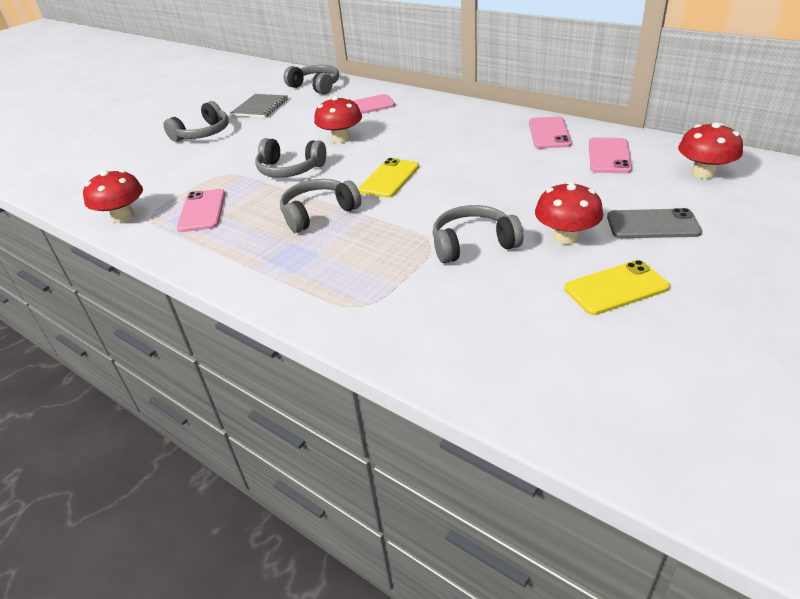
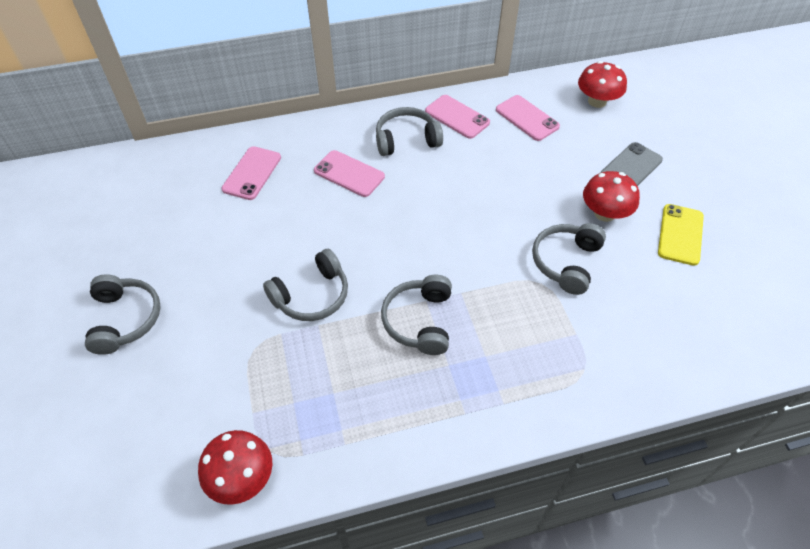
camera: 55 degrees left, 15 degrees up
(202, 211) = (313, 402): pink phone -> pink phone (349, 174)
(260, 107) = (130, 241): grey notebook -> none
(316, 86) = (146, 175): grey headphones -> grey headphones (406, 140)
(341, 138) = (297, 227): red mushroom -> none
(389, 178) = (414, 244): yellow phone -> none

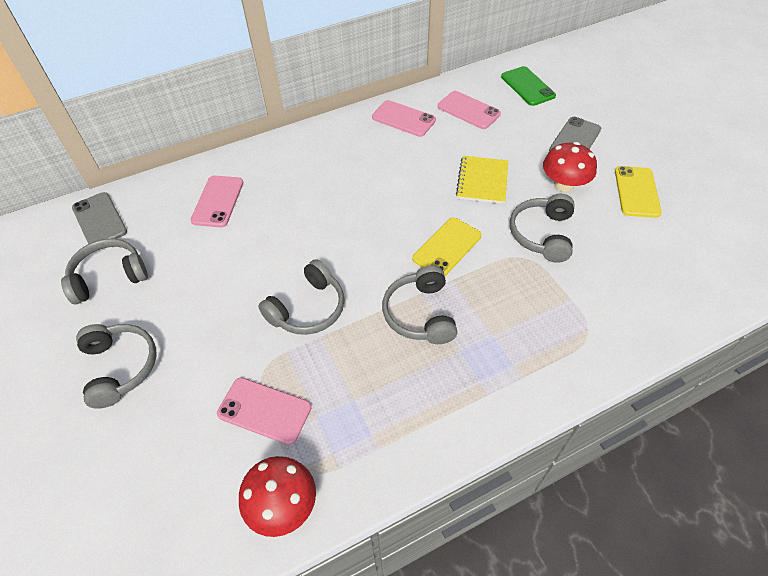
camera: 10 degrees left, 0 degrees up
(137, 173) = (99, 220): none -> grey phone
(349, 174) = (314, 186): pink phone -> pink phone (264, 410)
(406, 140) = (361, 147): grey headphones -> grey headphones (109, 277)
(464, 258) = (447, 247): none -> yellow phone
(520, 196) = (482, 181): none -> yellow notebook
(597, 101) = (527, 86): red mushroom -> green phone

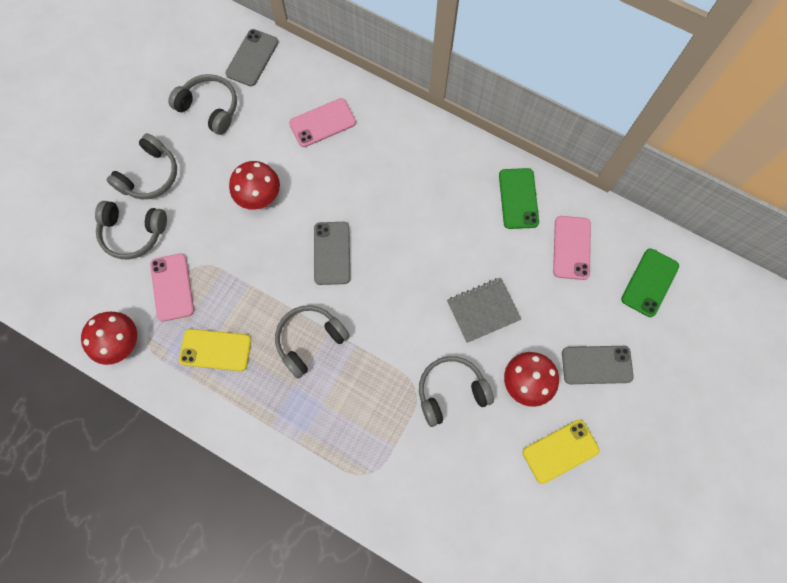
camera: 55 degrees right, 20 degrees up
(238, 282) = (259, 195): none -> red mushroom
(308, 309) = (266, 259): grey headphones -> grey headphones (133, 233)
(347, 254) = (332, 253): none -> grey phone
(403, 119) = (518, 198): pink phone -> green phone
(447, 247) = (387, 323): yellow phone -> yellow phone (215, 350)
(482, 181) = (483, 310): yellow notebook -> grey notebook

